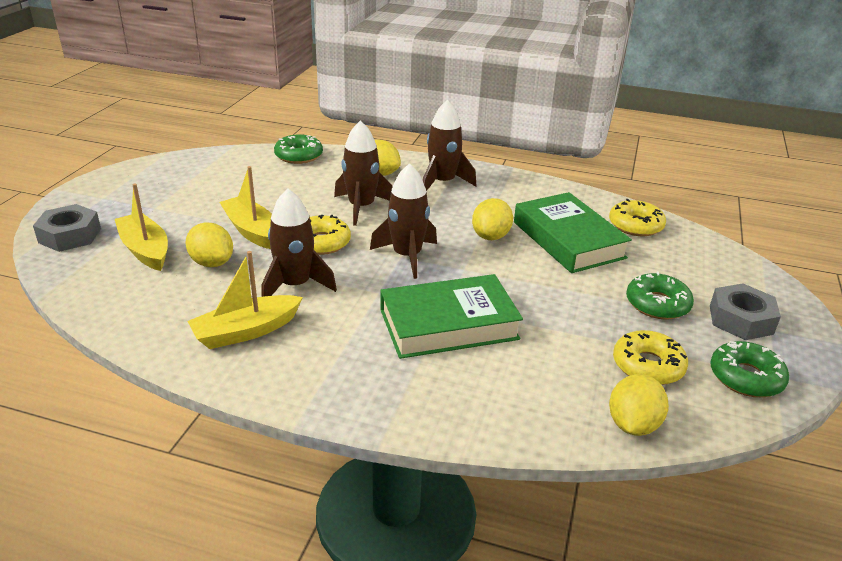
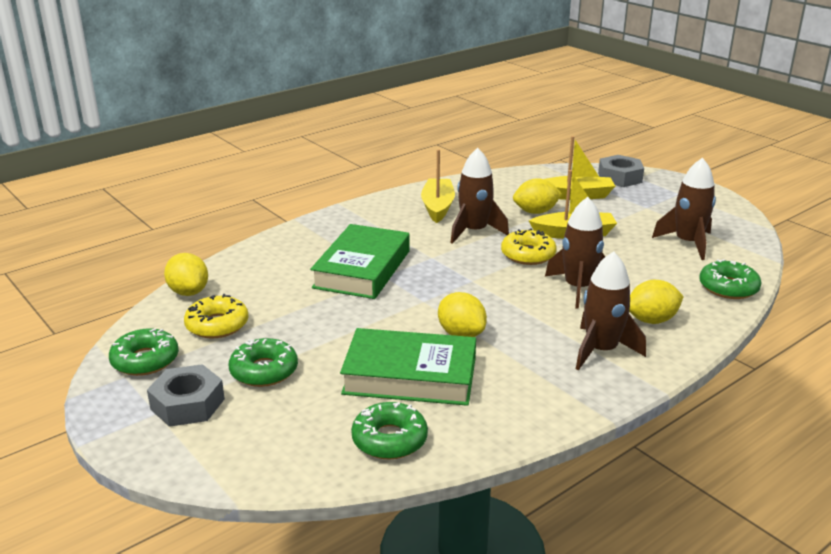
camera: 125 degrees right, 5 degrees down
(407, 256) = (469, 283): brown rocket -> brown rocket (688, 243)
(635, 225) = (389, 439): yellow donut -> green donut

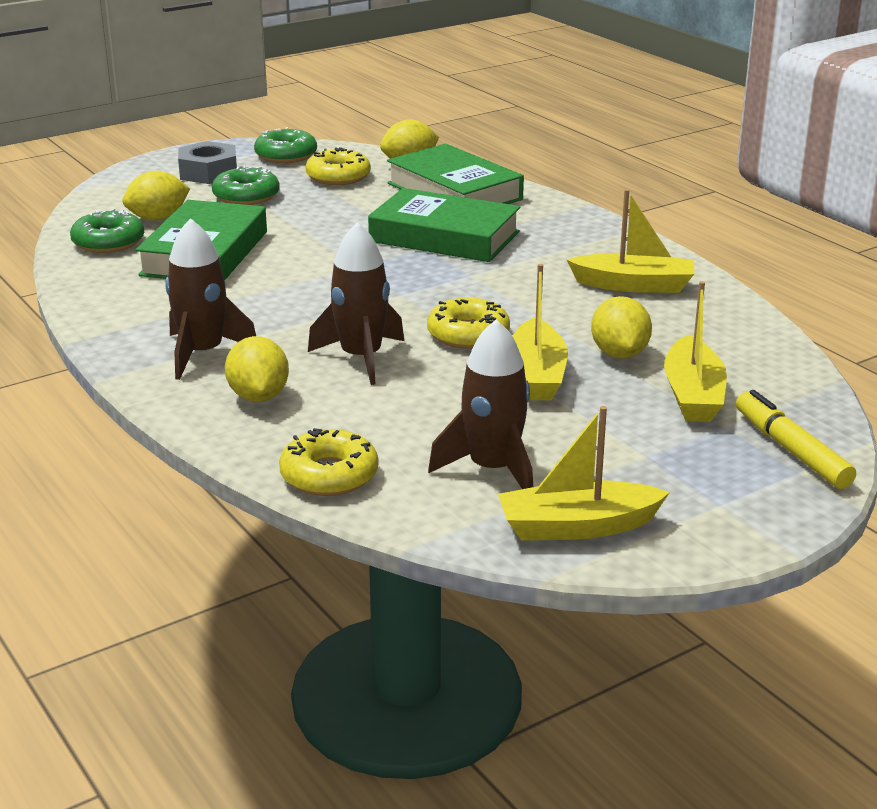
camera: 95 degrees right, 0 degrees up
(263, 269) = (454, 191): none -> green book
(461, 334) = (274, 280): yellow lemon -> yellow lemon (158, 218)
(474, 231) = (548, 304): brown rocket -> none
(619, 177) = (791, 450): grey nut -> yellow marker
(725, 223) = (577, 527): none -> yellow boat
(728, 287) = (329, 475): green donut -> yellow donut

